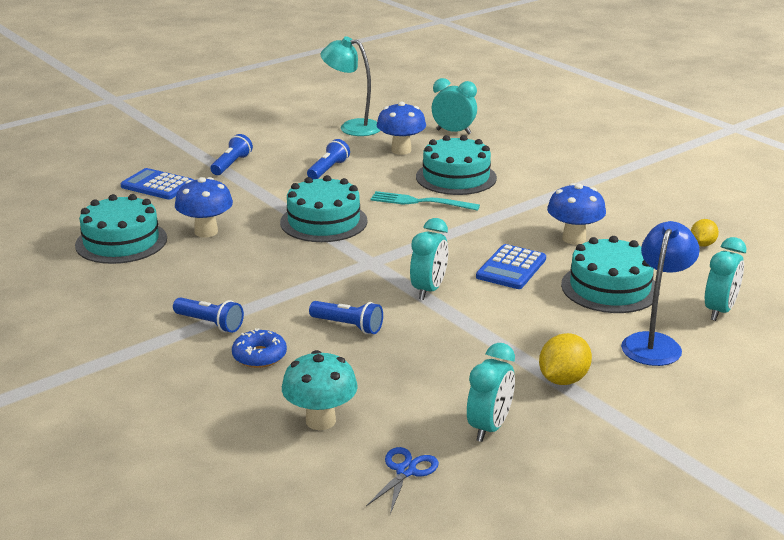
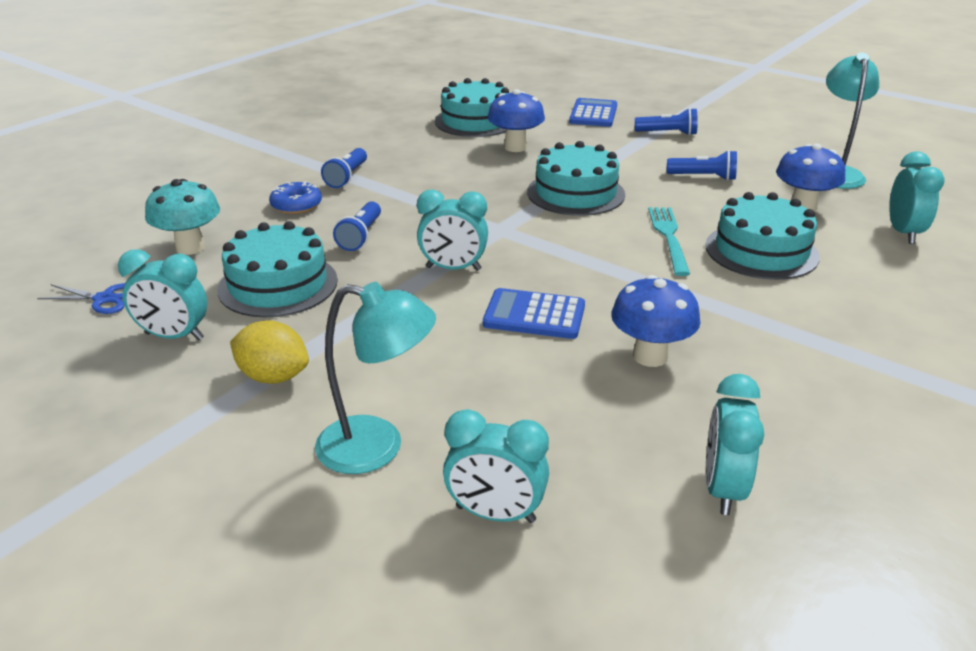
camera: 75 degrees right, 5 degrees up
(610, 288) = (519, 398): turquoise cake -> turquoise cake (278, 284)
(654, 343) = (377, 447): blue lamp -> turquoise lamp
(702, 244) = (722, 489): yellow lemon -> turquoise clock

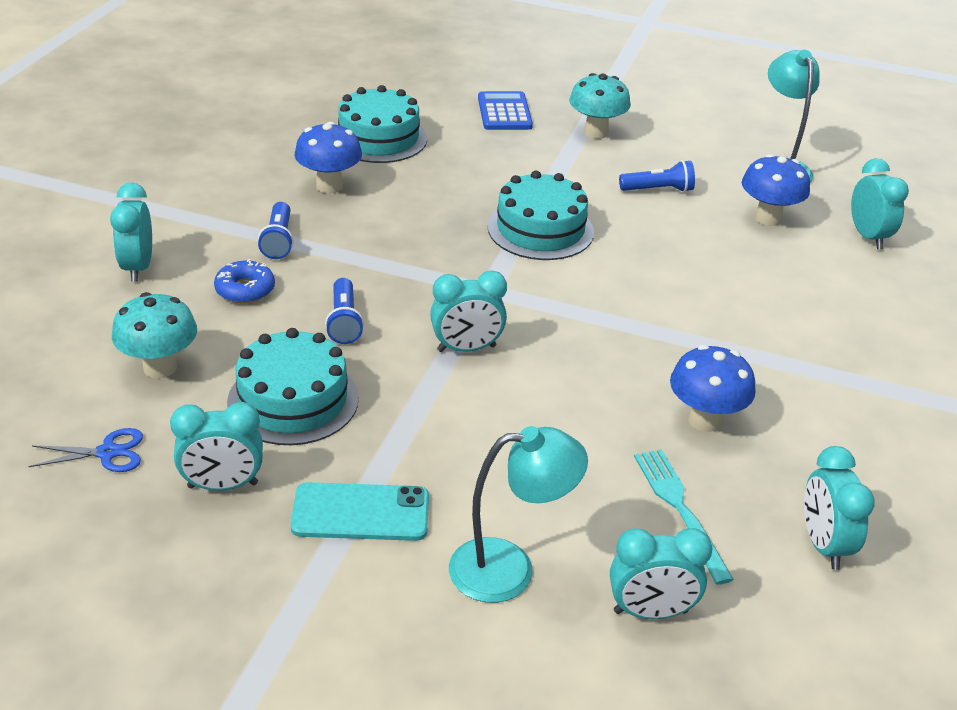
camera: 20 degrees left, 5 degrees up
(225, 182) = (138, 267): none -> turquoise clock
(273, 377) = (360, 513): yellow lemon -> turquoise phone
(515, 147) = (444, 172): blue mushroom -> blue mushroom (329, 186)
(534, 315) = (576, 392): blue calculator -> none
(668, 133) = (596, 132): blue flashlight -> turquoise mushroom
(668, 237) = (659, 274): turquoise fork -> turquoise fork (680, 509)
(761, 251) = (751, 278): turquoise cake -> none

